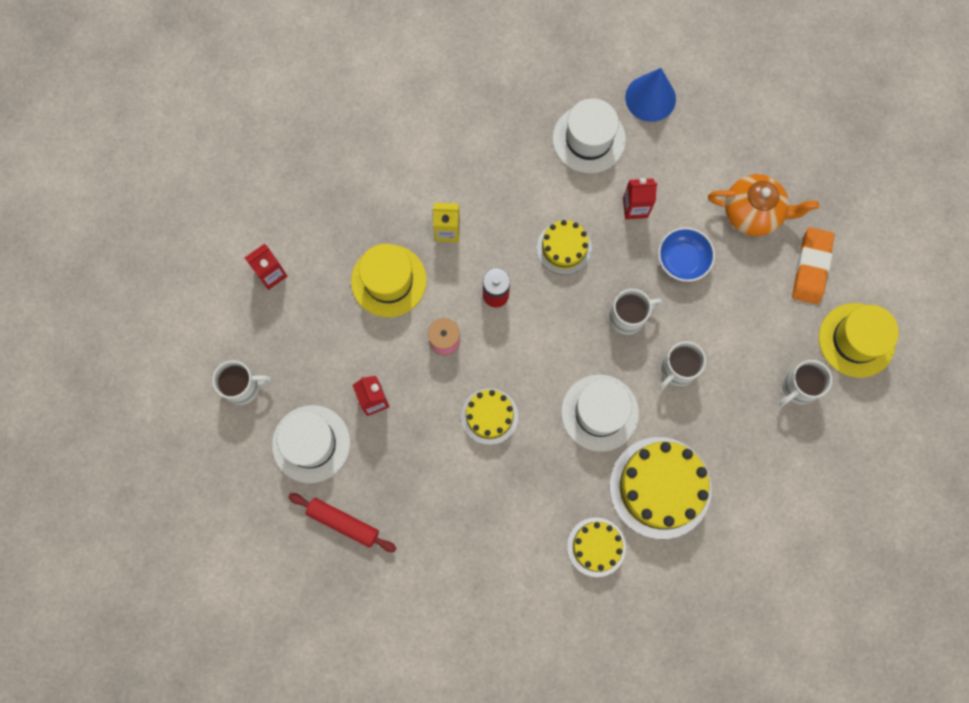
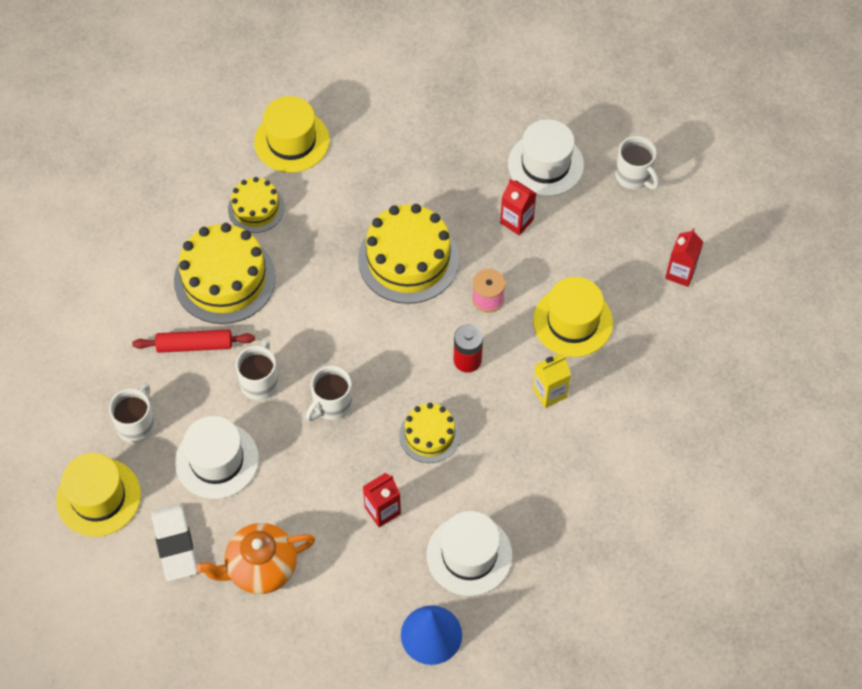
camera: 150 degrees right, 15 degrees down
(243, 387) = (634, 176): white mug -> white mug turned 90 degrees counterclockwise
(343, 523) = (478, 124): red rolling pin -> red rolling pin (194, 345)
(489, 416) = (408, 259): yellow cake -> yellow cake, size x1.75
(525, 604) = (291, 141): none -> yellow hat
(599, 412) = (312, 311): white hat -> white hat (217, 460)
(682, 260) = (307, 484): blue bowl -> none
(811, 267) = (175, 544): orange eraser -> white eraser

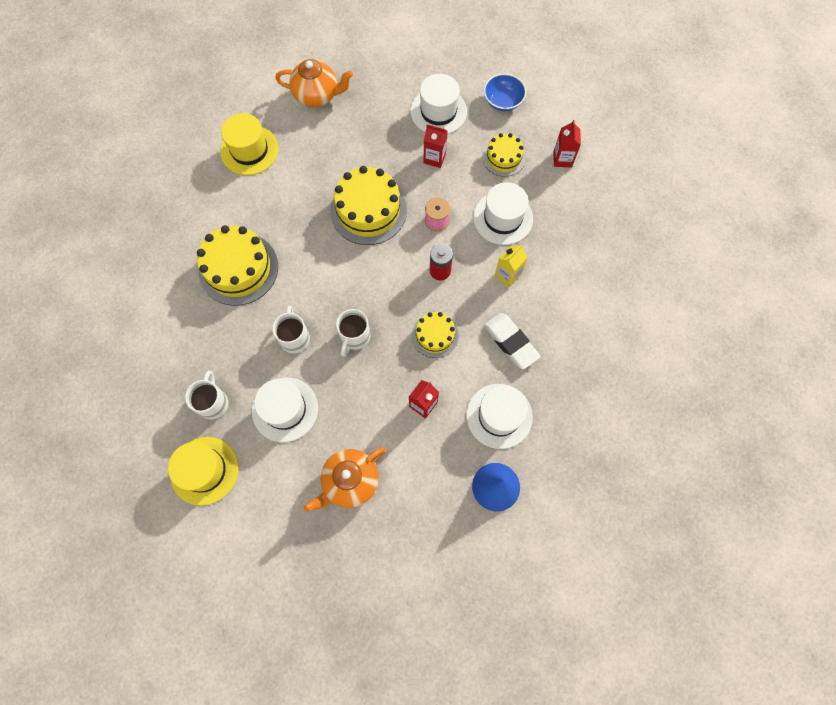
camera: 20 degrees left, 10 degrees up
(175, 544) = (278, 486): white eraser -> white eraser (510, 342)
(194, 345) = (234, 326): red rolling pin -> none
(256, 208) = (242, 208): yellow cake -> yellow cake (503, 158)
(400, 99) = (317, 95): none -> orange teapot
(572, 321) = (503, 218): yellow hat -> white hat
(634, 176) = (503, 101): white mug -> blue bowl

